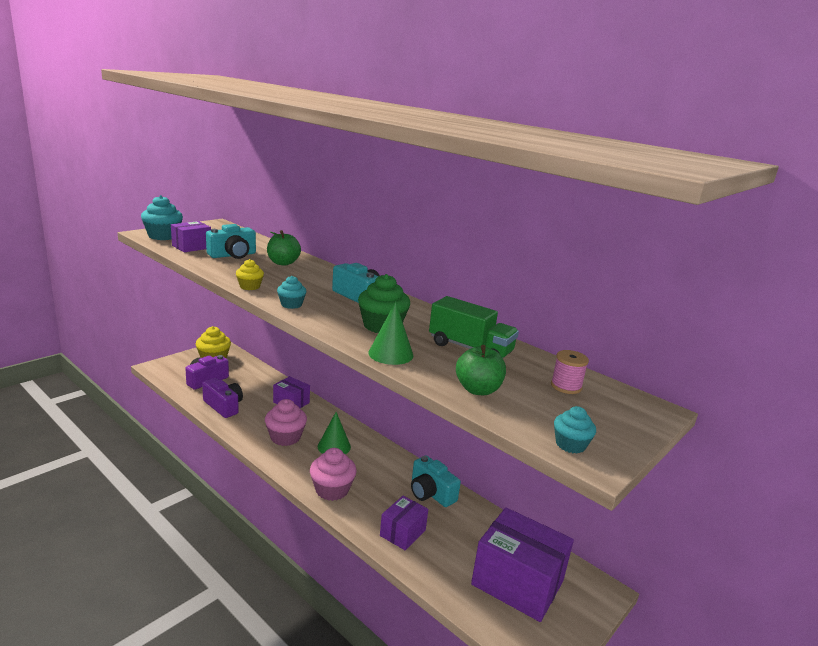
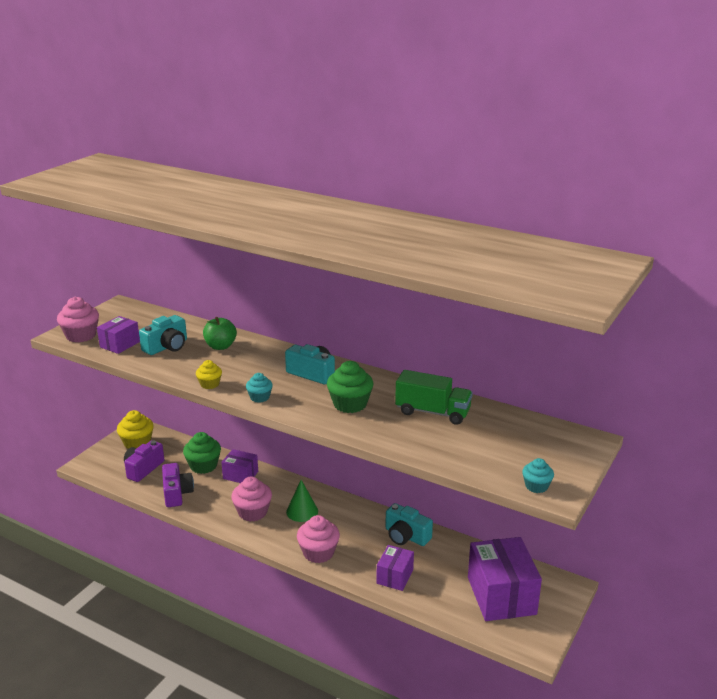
camera: 10 degrees left, 5 degrees up
(163, 236) = (81, 336): turquoise cupcake -> pink cupcake
(223, 406) = (177, 493): purple camera -> purple camera turned 45 degrees clockwise
(261, 388) = (203, 466): none -> green cupcake
(390, 354) = (371, 433): green cone -> none
(478, 390) = (454, 453): green apple -> none
(517, 582) = (501, 595): purple box -> purple box turned 60 degrees clockwise
(566, 386) = (520, 433): pink spool -> none

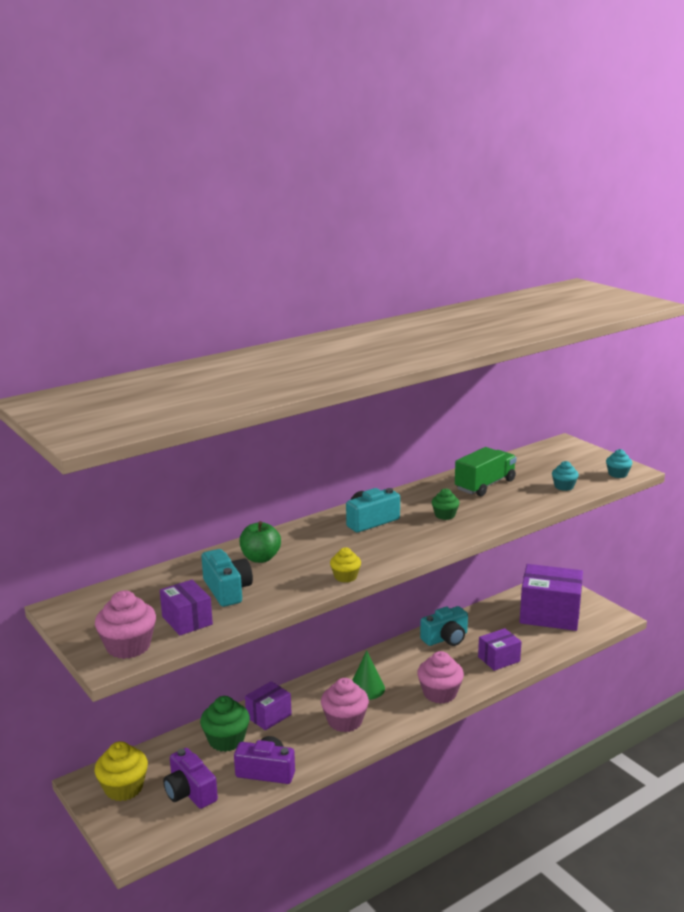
camera: 65 degrees left, 5 degrees down
(259, 397) = (397, 554): turquoise cupcake -> turquoise cupcake (564, 486)
(350, 404) = (445, 515): green cupcake -> green cupcake, size x0.58
(395, 576) = (499, 659): purple box -> purple box turned 75 degrees counterclockwise

